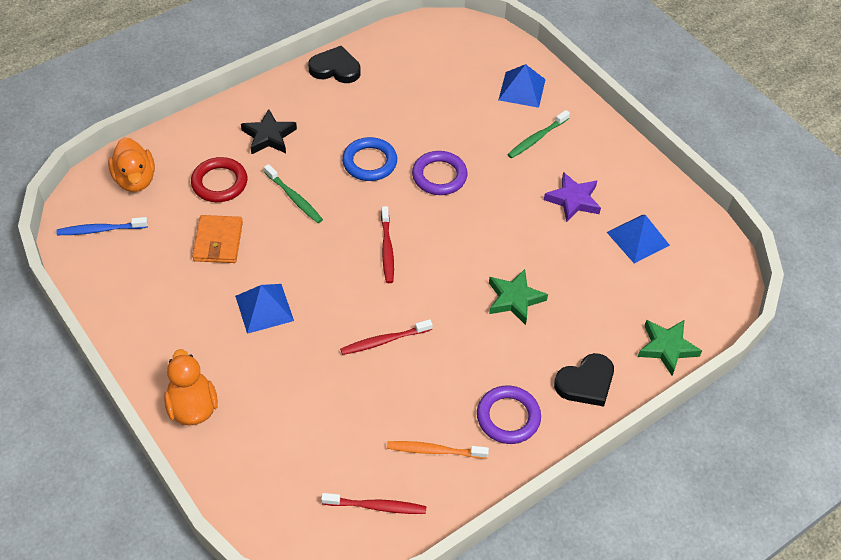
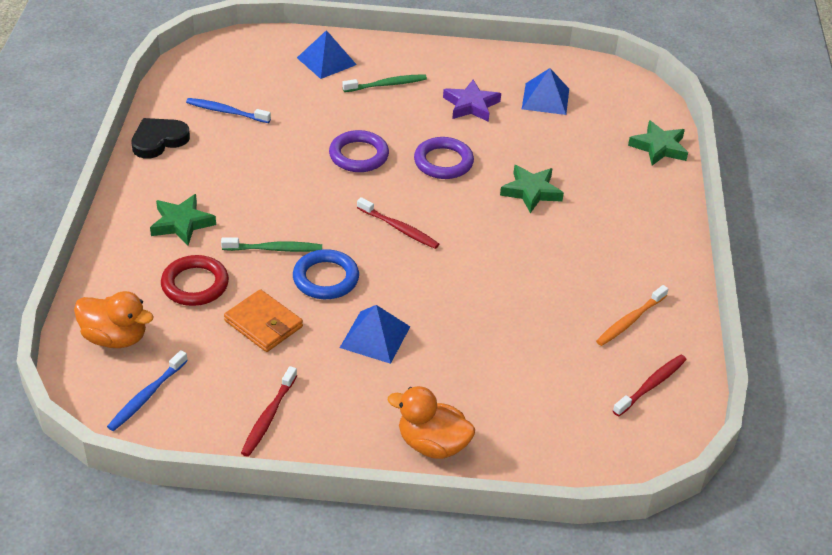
camera: 50 degrees left, 10 degrees down
(269, 136) = (181, 223): black star -> green star
(369, 162) = (293, 183): blue ring -> blue ring (326, 278)
(384, 341) = (492, 285): red toothbrush -> red toothbrush (268, 417)
(403, 79) = (226, 111): none -> blue toothbrush
(508, 417) = (639, 262): purple ring -> purple ring (443, 162)
(536, 138) = (387, 85): green toothbrush -> green toothbrush turned 105 degrees counterclockwise
(586, 383) = (648, 204): black heart -> none

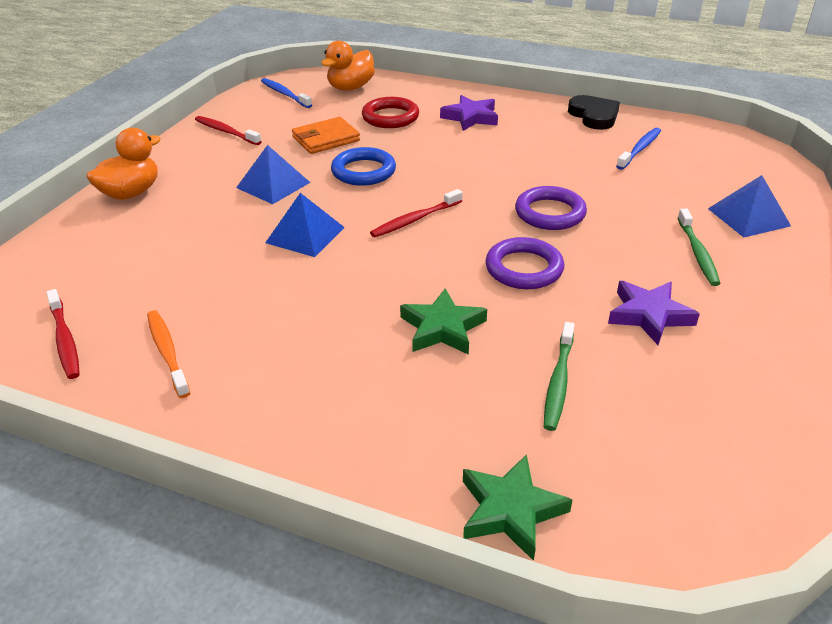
camera: 110 degrees right, 5 degrees down
(181, 223) = (470, 117): green star -> purple star
(275, 249) = (417, 152): green toothbrush -> green toothbrush (558, 382)
(545, 98) = (667, 398): blue pyramid -> blue pyramid (305, 235)

